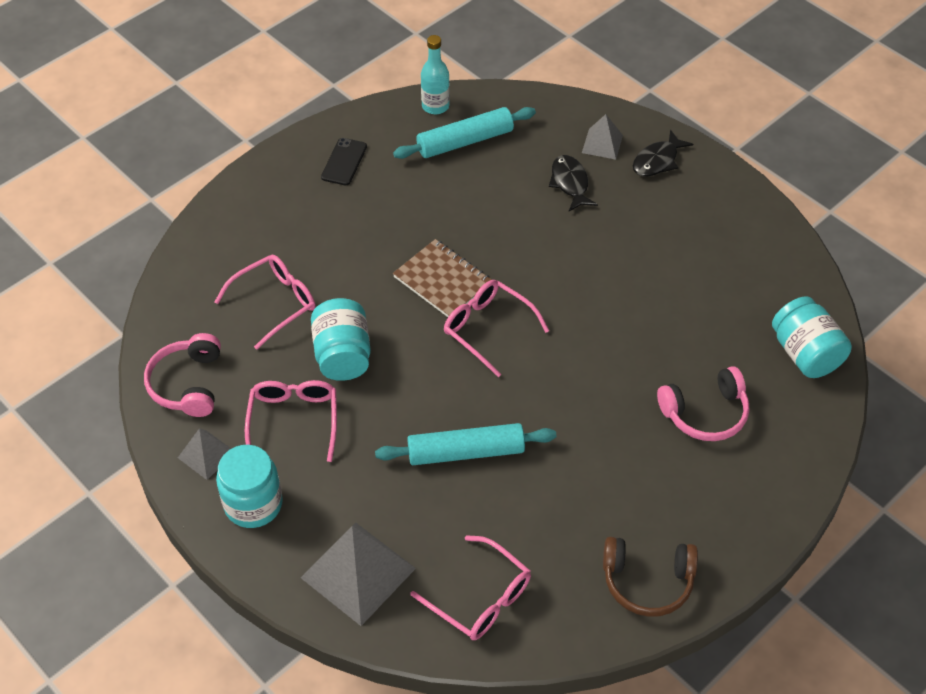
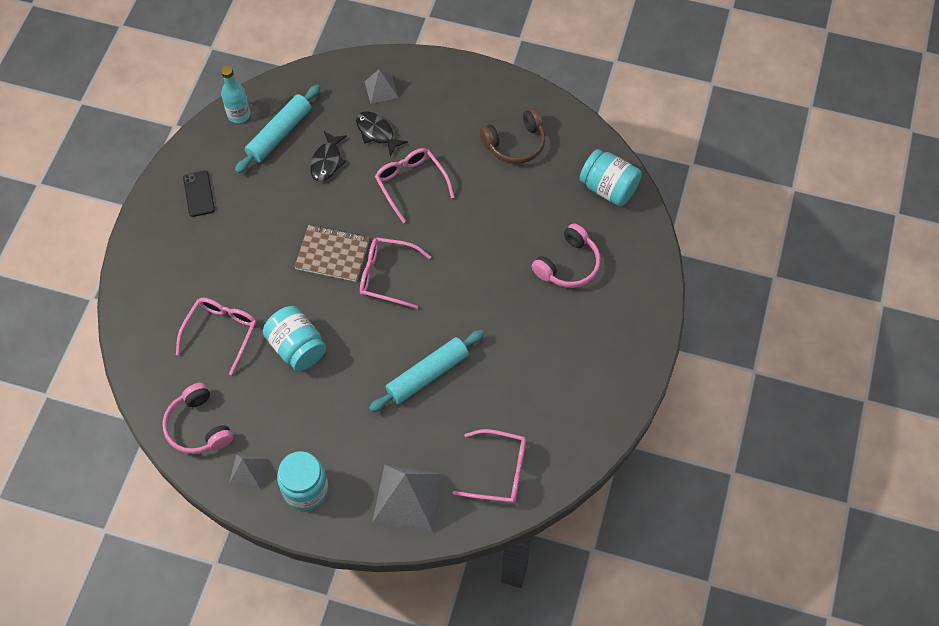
camera: 30 degrees left, 10 degrees up
(294, 420) = (293, 413): pink glasses -> pink glasses (410, 183)
(647, 581) = (597, 402): brown headphones -> brown headphones (515, 143)
(657, 161) = (428, 85): black fish -> black fish (327, 161)

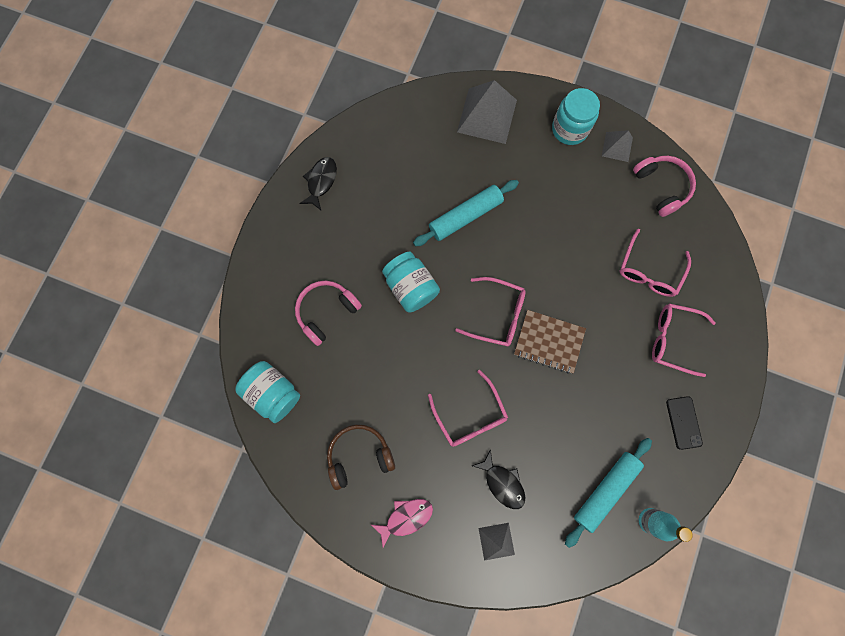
camera: 175 degrees left, 15 degrees up
(297, 347) = (580, 251): turquoise jar -> turquoise jar (411, 287)
(327, 161) = (555, 450): black fish -> black fish (321, 182)
(465, 100) = (406, 518): none -> pink fish
(500, 471) = (411, 130): pink glasses -> pink glasses (672, 339)

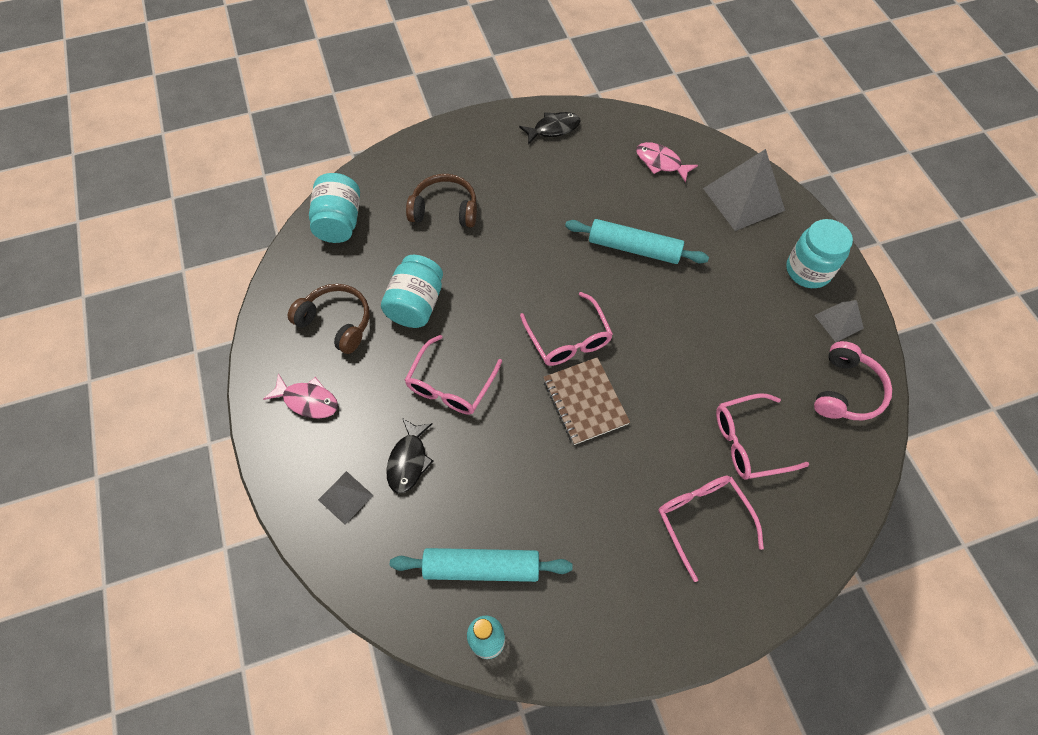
camera: 50 degrees right, 15 degrees down
(326, 312) = (445, 209): pink headphones -> brown headphones
(411, 287) = (526, 254): turquoise jar -> turquoise jar (416, 304)
(413, 138) = (661, 162): none -> pink fish
(683, 422) = (624, 597): black phone -> none

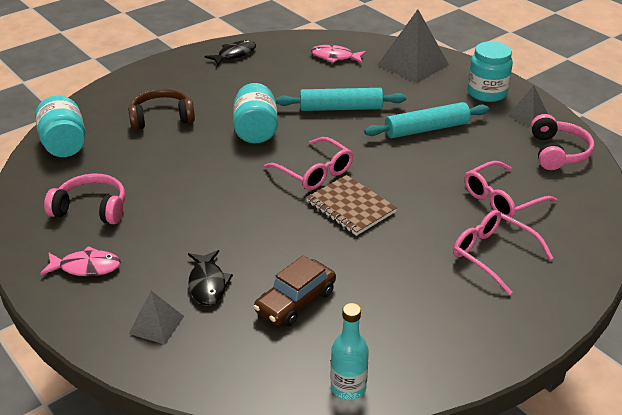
camera: 20 degrees left, 25 degrees down
(336, 322) = (91, 209): brown headphones -> pink headphones
(416, 304) = (164, 181): turquoise jar -> turquoise jar (256, 130)
(450, 385) = (222, 225): pink glasses -> none
(481, 513) = (295, 301): none -> brown car
(481, 567) = (315, 338): turquoise rolling pin -> turquoise rolling pin (426, 129)

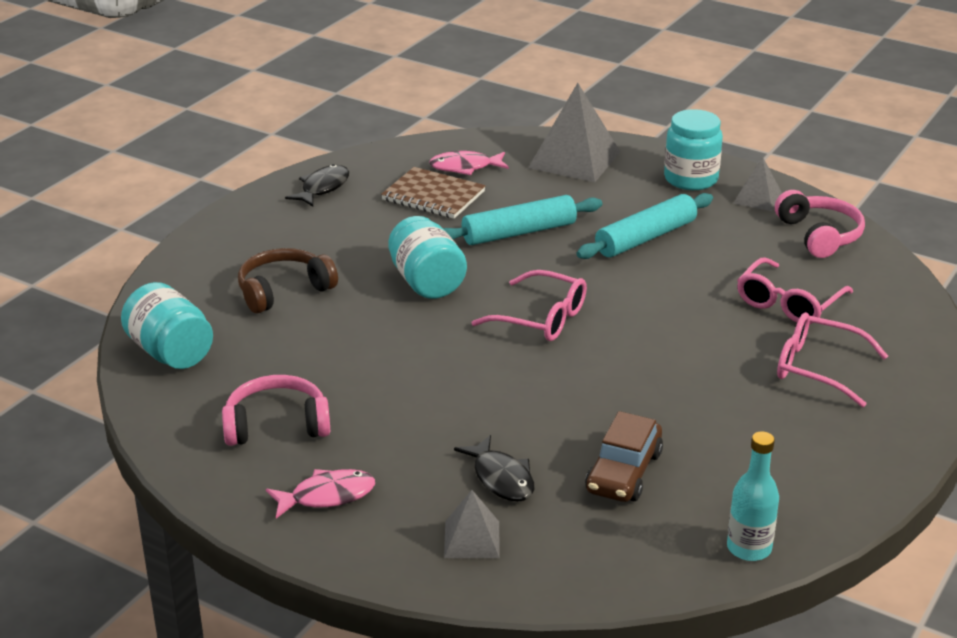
camera: 20 degrees left, 5 degrees down
(351, 207) = (615, 350): brown notebook -> brown notebook (433, 196)

